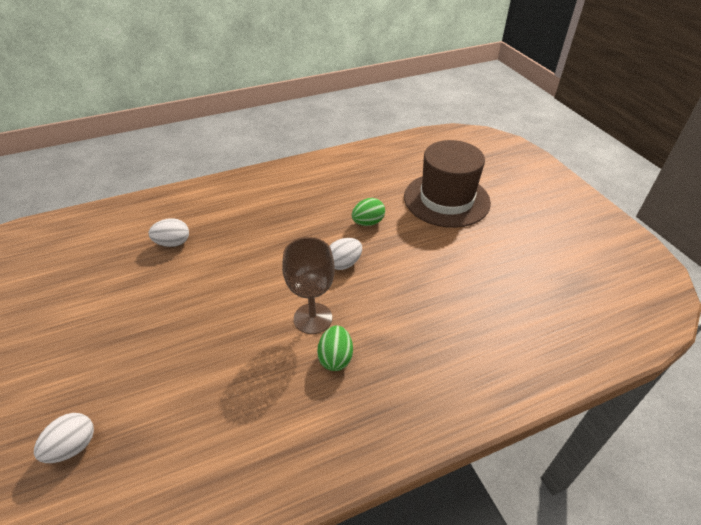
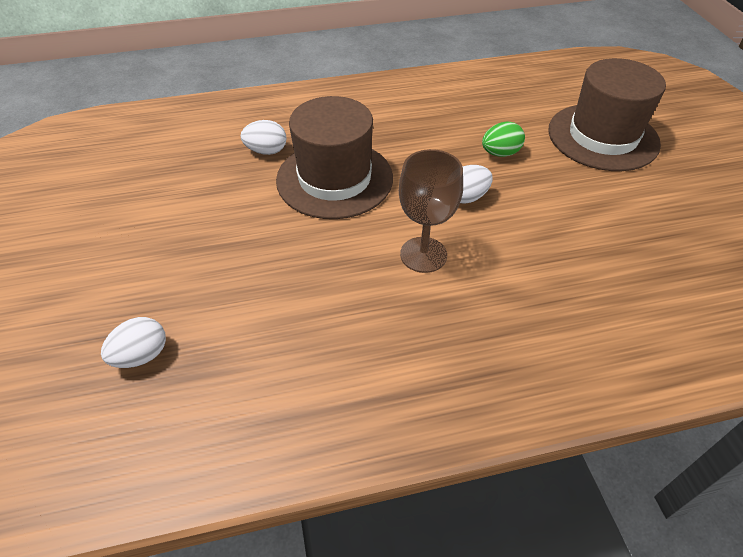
camera: 10 degrees right, 5 degrees up
(233, 261) = (334, 179): none -> brown hat
(335, 358) = (447, 303): green egg -> none

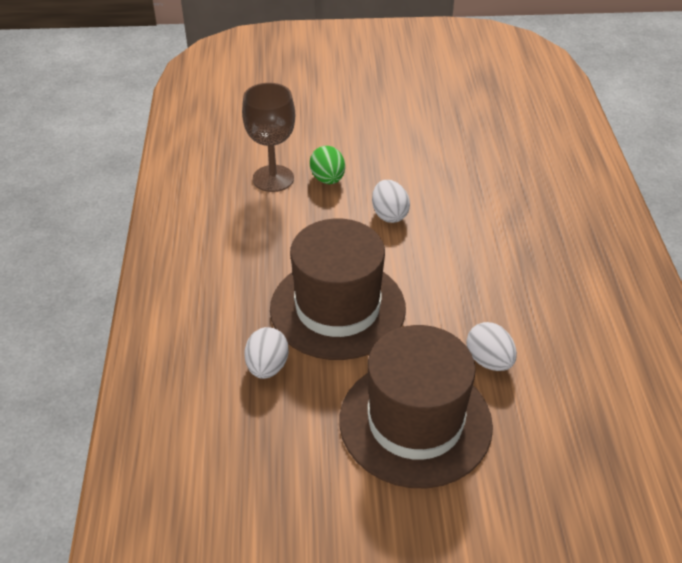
camera: 80 degrees left, 5 degrees down
(142, 355) = (585, 484): white egg -> white egg (489, 361)
(423, 255) = (464, 257): brown goblet -> brown goblet (273, 178)
(603, 137) = (321, 111): brown hat -> brown hat (415, 422)

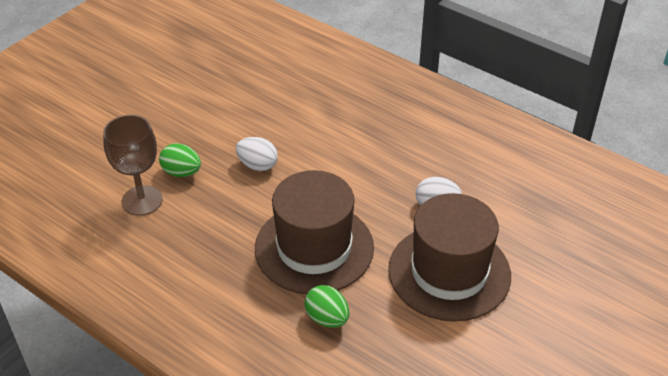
camera: 50 degrees left, 0 degrees up
(267, 367) = (327, 318): white egg -> green egg

